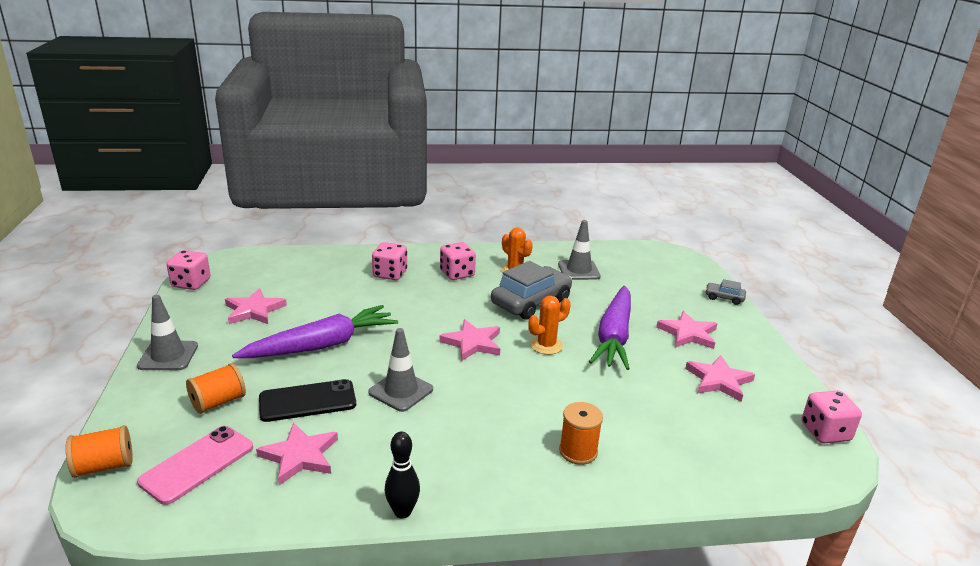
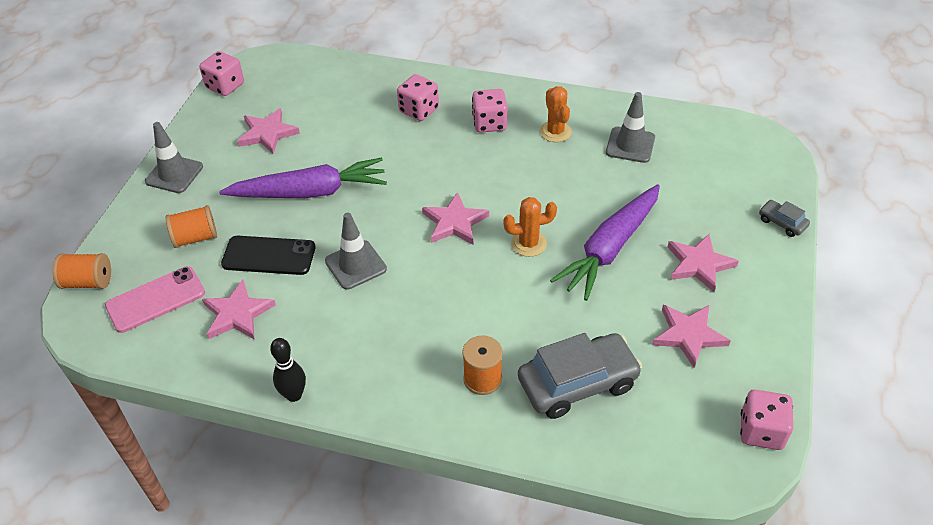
camera: 25 degrees right, 20 degrees up
(531, 302) = (547, 181): grey car -> grey car (577, 383)

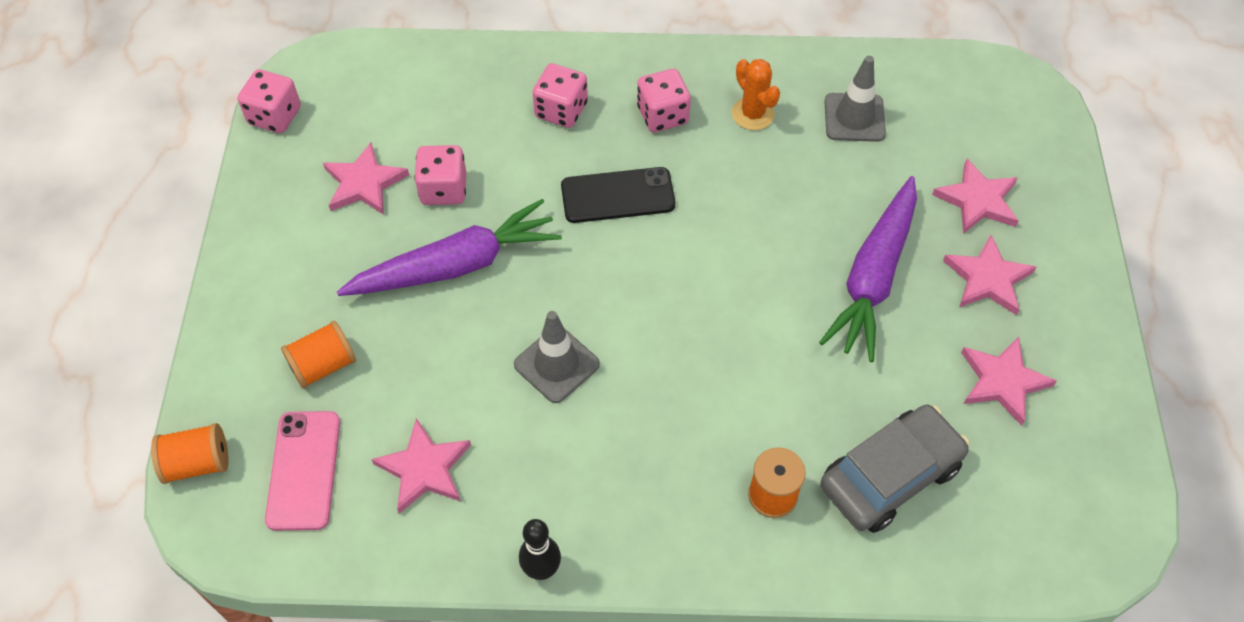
camera: 15 degrees left, 10 degrees up
(155, 299) = (303, 470): pink phone -> pink phone turned 45 degrees counterclockwise
(174, 174) = (255, 271): grey traffic cone -> none
(269, 256) = (435, 373): black phone -> black phone (617, 195)
(454, 222) = (665, 275): pink star -> pink star (978, 200)
(528, 243) = (770, 289): orange cactus -> none
(761, 431) = (1120, 493): pink dice -> pink dice (443, 189)
(782, 223) = (1070, 200): grey car -> none

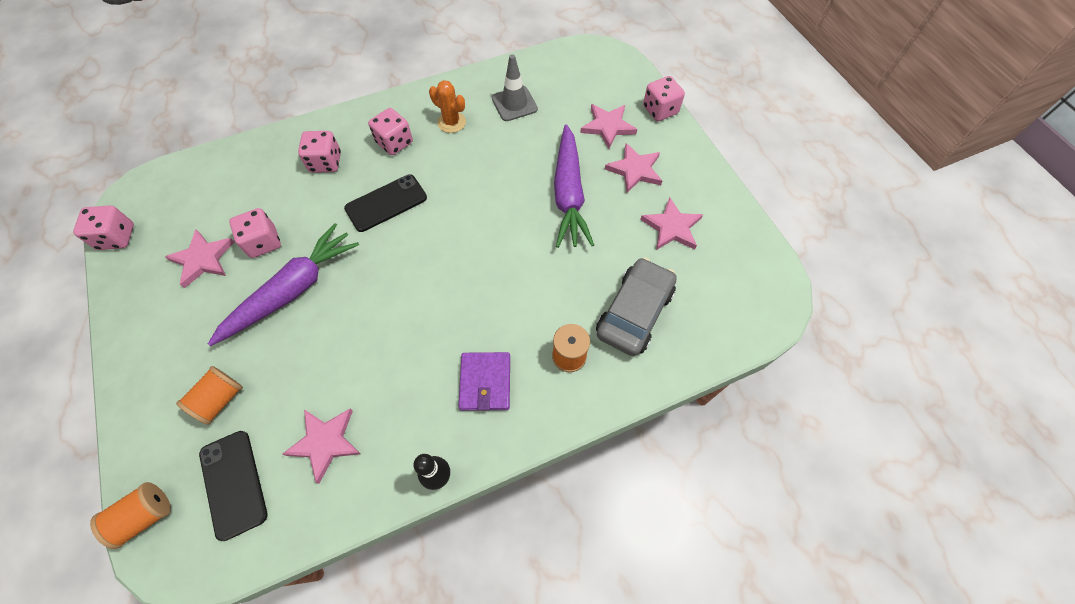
camera: 25 degrees left, 5 degrees up
(303, 470) = (233, 484): pink phone -> black phone
(556, 364) = (390, 329): grey traffic cone -> none
(648, 481) = (485, 382): none -> purple wallet
(1070, 204) = (660, 110): none -> pink dice

